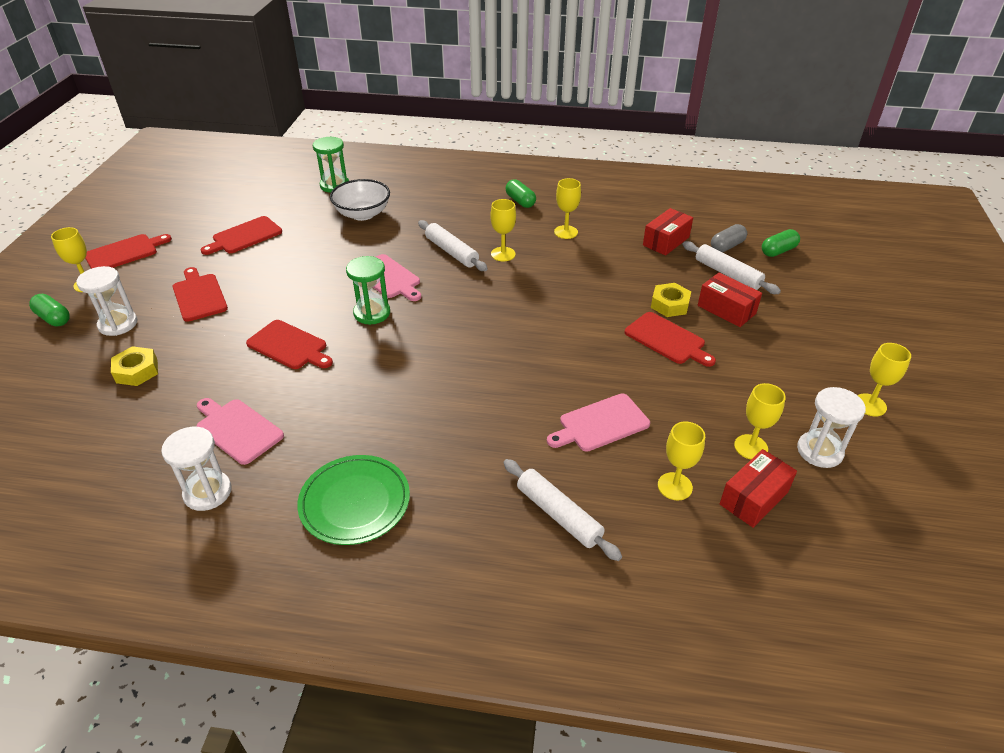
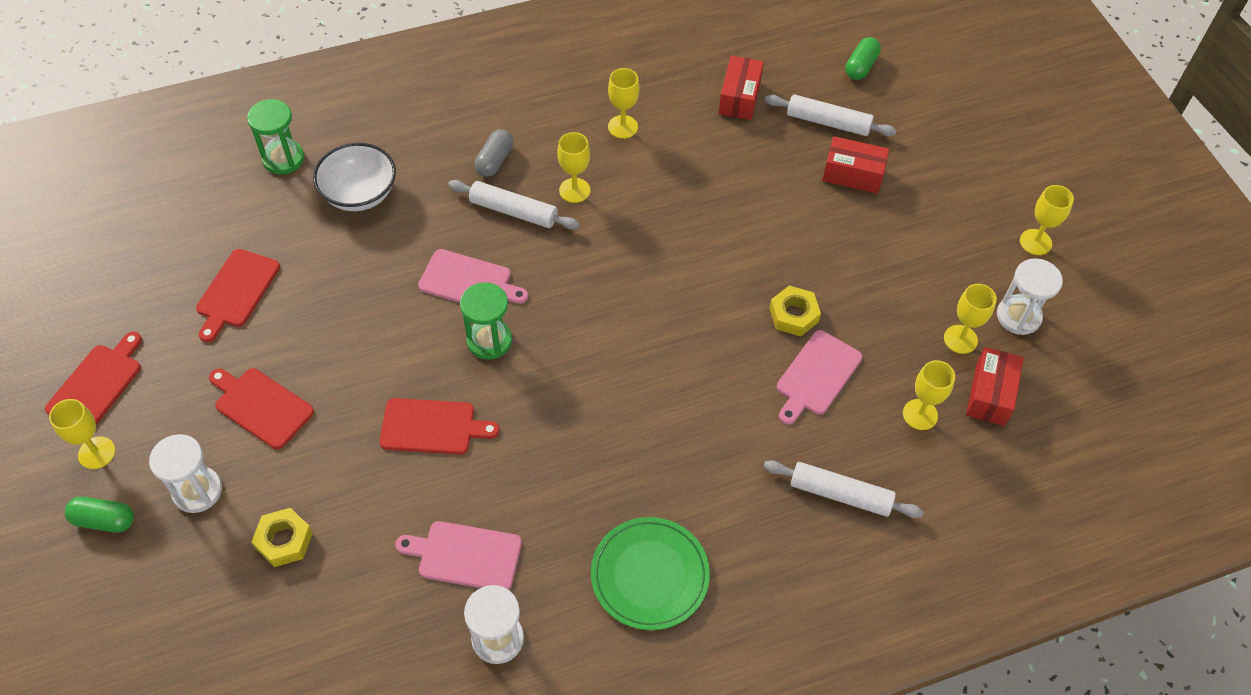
camera: 30 degrees left, 15 degrees up
(520, 201) = (538, 96): green capsule -> none
(667, 339) = (818, 241): red cutting board -> none
(669, 304) = (794, 191): yellow nut -> yellow nut (793, 315)
(727, 246) = (806, 80): grey capsule -> grey capsule (494, 161)

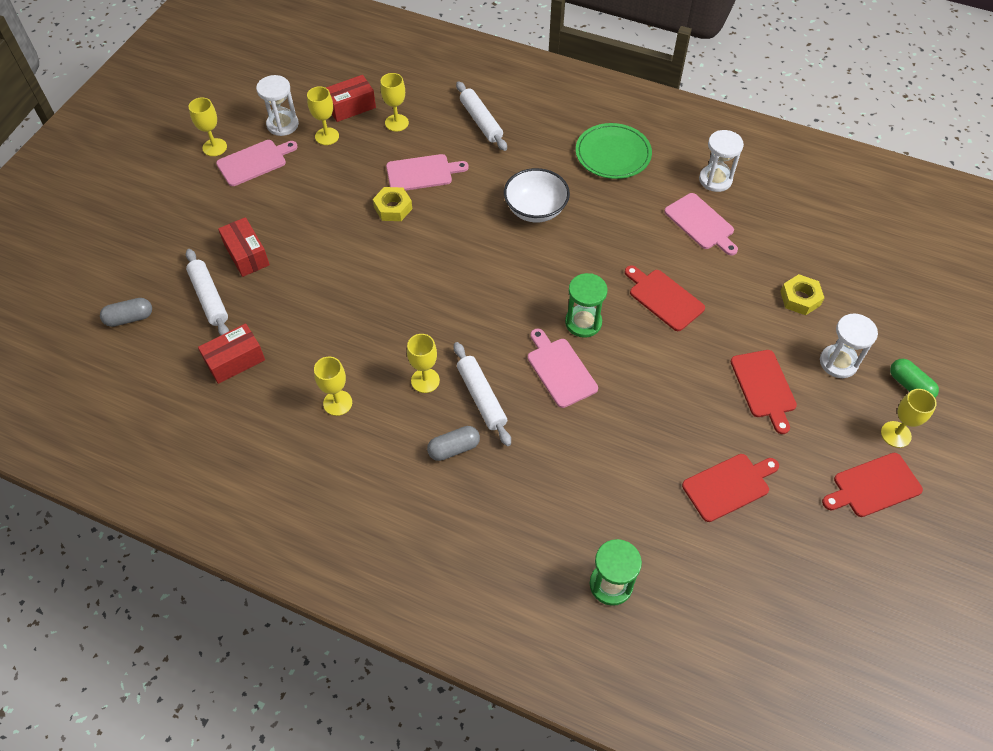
camera: 135 degrees left, 0 degrees up
(359, 194) = (577, 500): white bowl -> white bowl (535, 209)
(861, 66) = (129, 318): green capsule -> grey capsule
(979, 257) = (254, 162): none -> pink cutting board

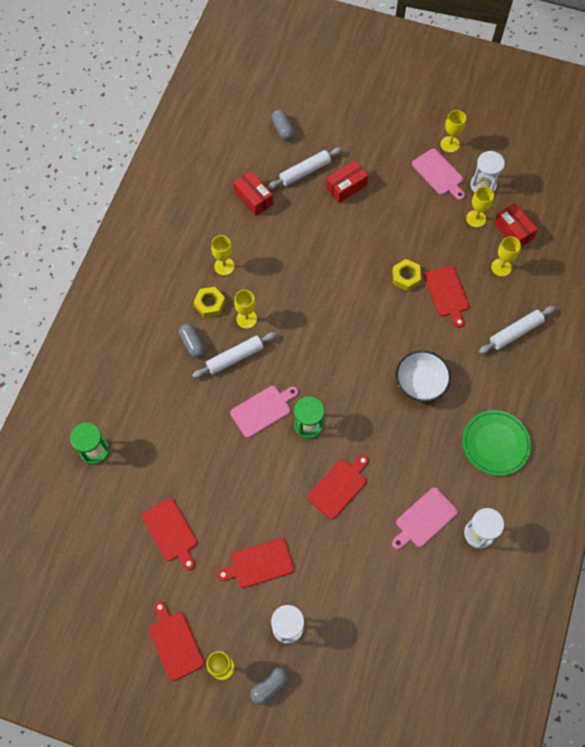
camera: 85 degrees right, 10 degrees up
(422, 173) = (447, 293): pink cutting board -> red cutting board
(800, 298) = (351, 600): yellow nut -> yellow nut (210, 304)
(909, 385) = (269, 686): green capsule -> grey capsule

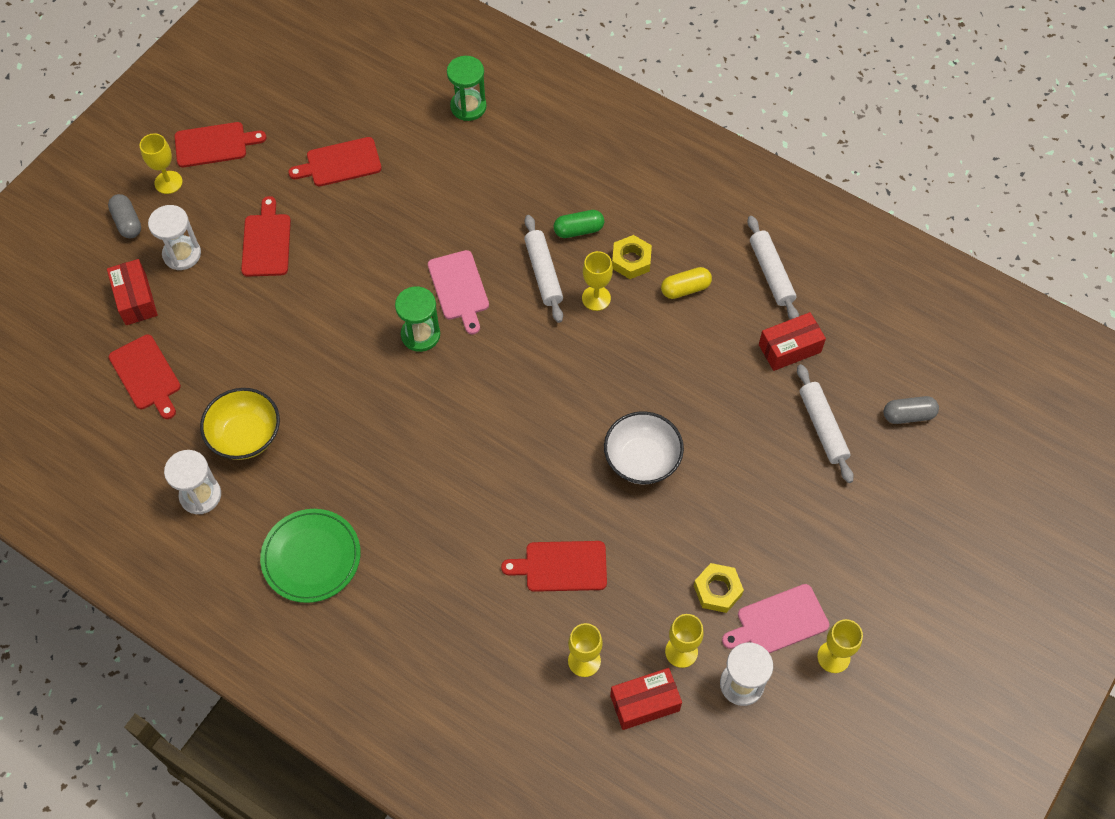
camera: 105 degrees right, 5 degrees down
(192, 343) = (578, 230): grey capsule -> green capsule
(224, 266) = (685, 289): yellow goblet -> yellow capsule
(339, 487) = (325, 349): red cutting board -> red cutting board (146, 375)
(346, 187) = (783, 477): red box -> red box (136, 299)
(406, 277) = (605, 517): yellow nut -> yellow nut (717, 590)
(420, 383) = (433, 487): white bowl -> white bowl (642, 460)
(424, 519) = (245, 436): pink cutting board -> yellow bowl
(515, 332) = (468, 644): white rolling pin -> white rolling pin (771, 273)

